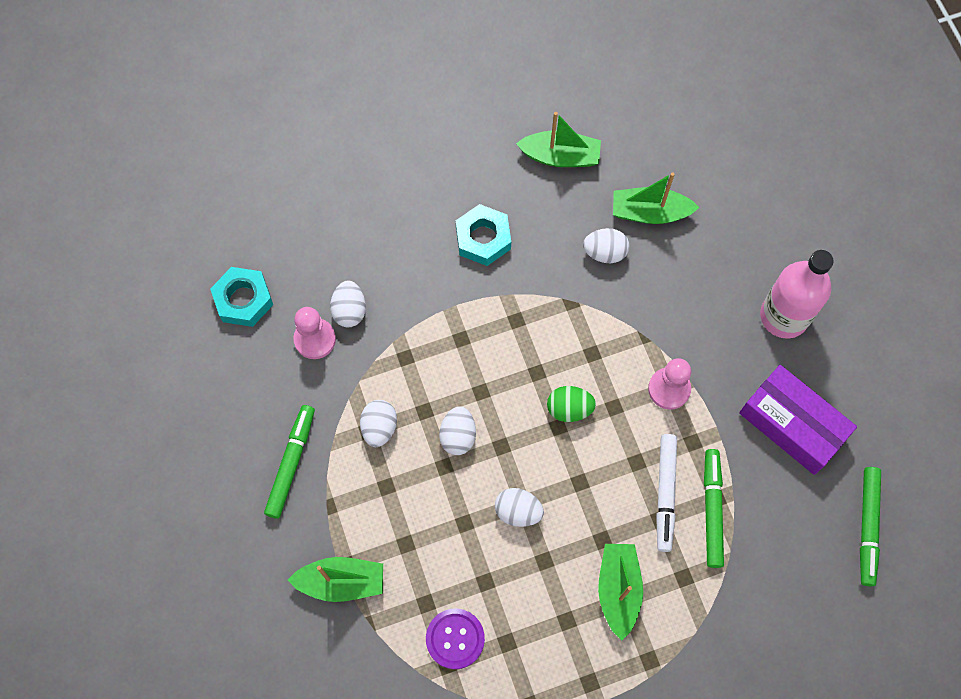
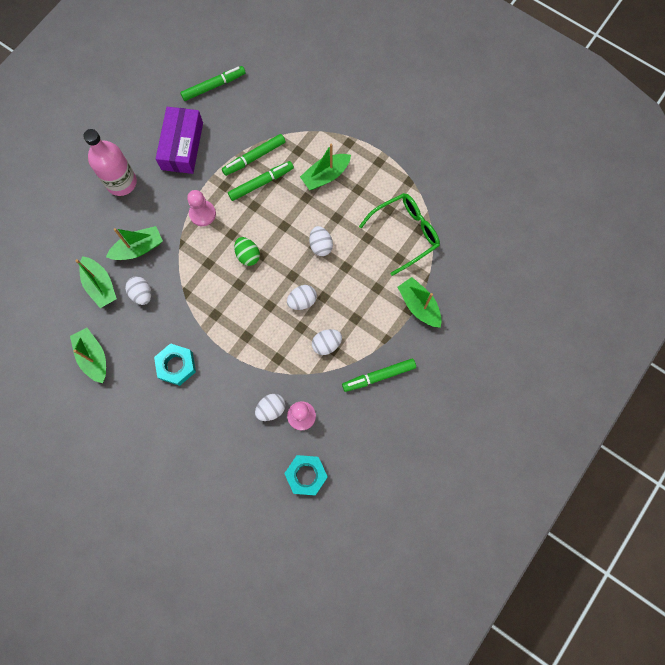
camera: 125 degrees left, 5 degrees up
(455, 639) = (405, 234): purple button -> green glasses
(665, 493) = (261, 183): white marker -> green marker
(671, 283) = (138, 248): none -> green boat

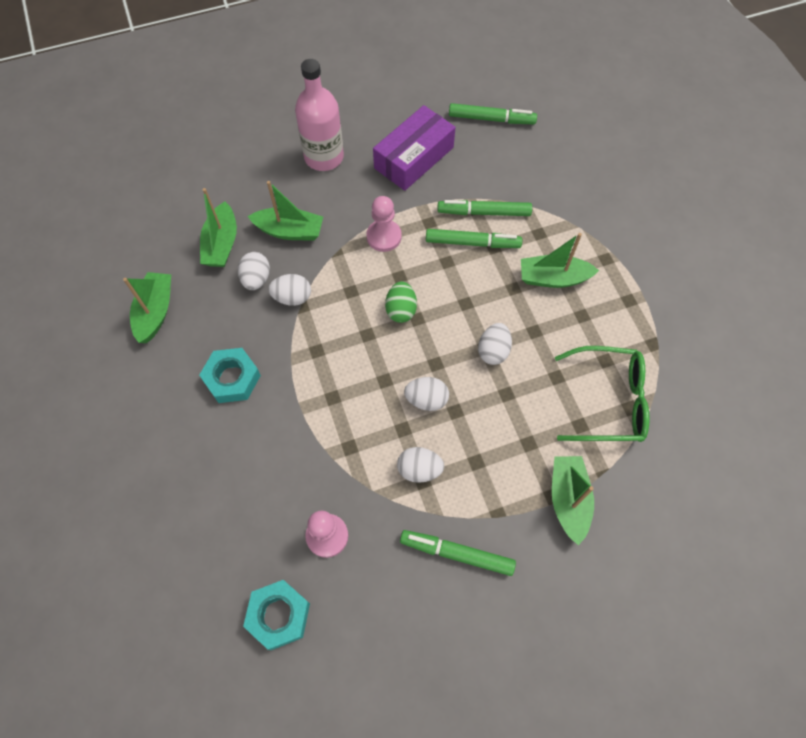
camera: 35 degrees right, 10 degrees down
(271, 409) = (298, 502): white egg -> white egg (292, 297)

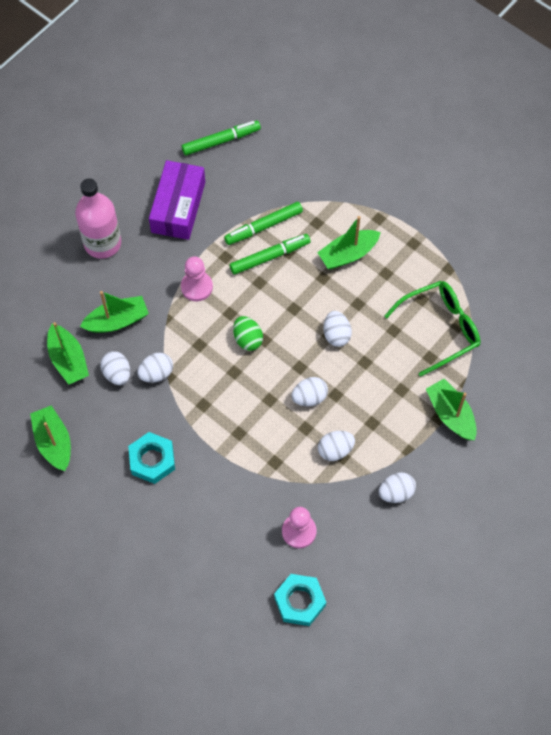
camera: 30 degrees left, 0 degrees up
(457, 553) = (396, 492): green marker -> white egg

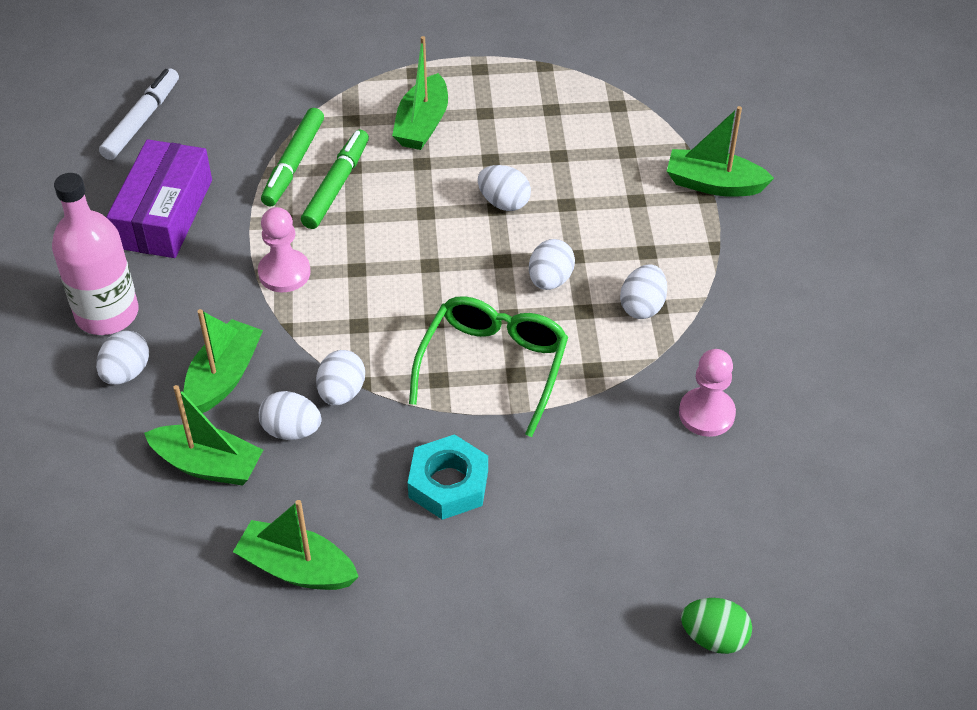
camera: 45 degrees left, 15 degrees down
(178, 207) = (164, 213): purple box -> purple box turned 45 degrees clockwise
(221, 141) = (142, 120): green marker -> white marker
(247, 339) = (409, 278): green egg -> green egg (714, 638)
(299, 601) = (798, 481): turquoise nut -> none
(396, 492) = (755, 294): white egg -> white egg (126, 372)
(439, 329) = (603, 121): green glasses -> green glasses (493, 367)

